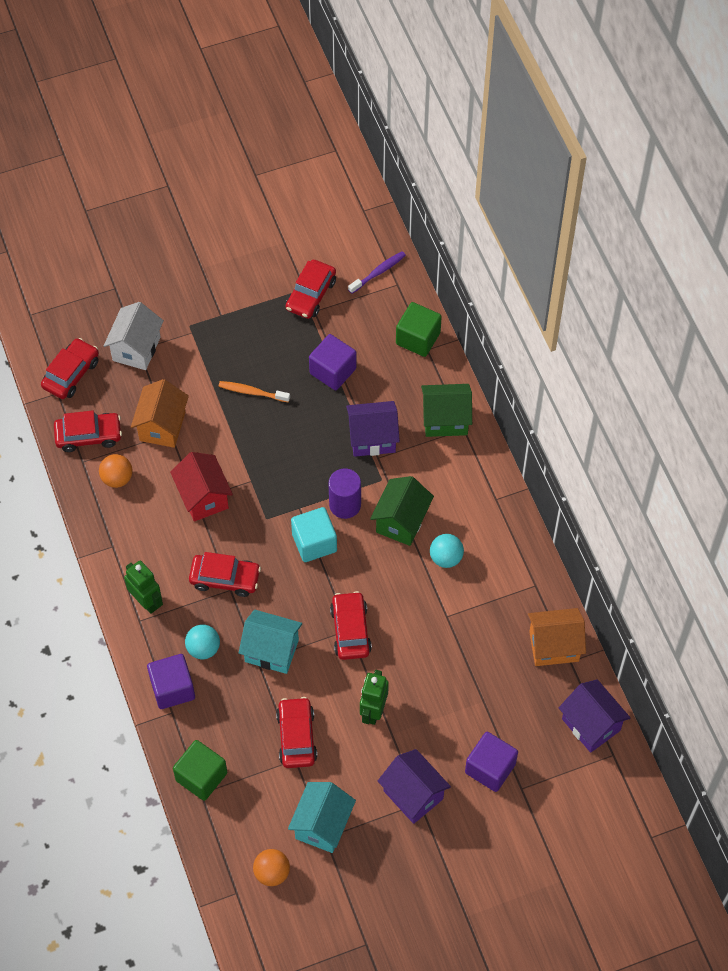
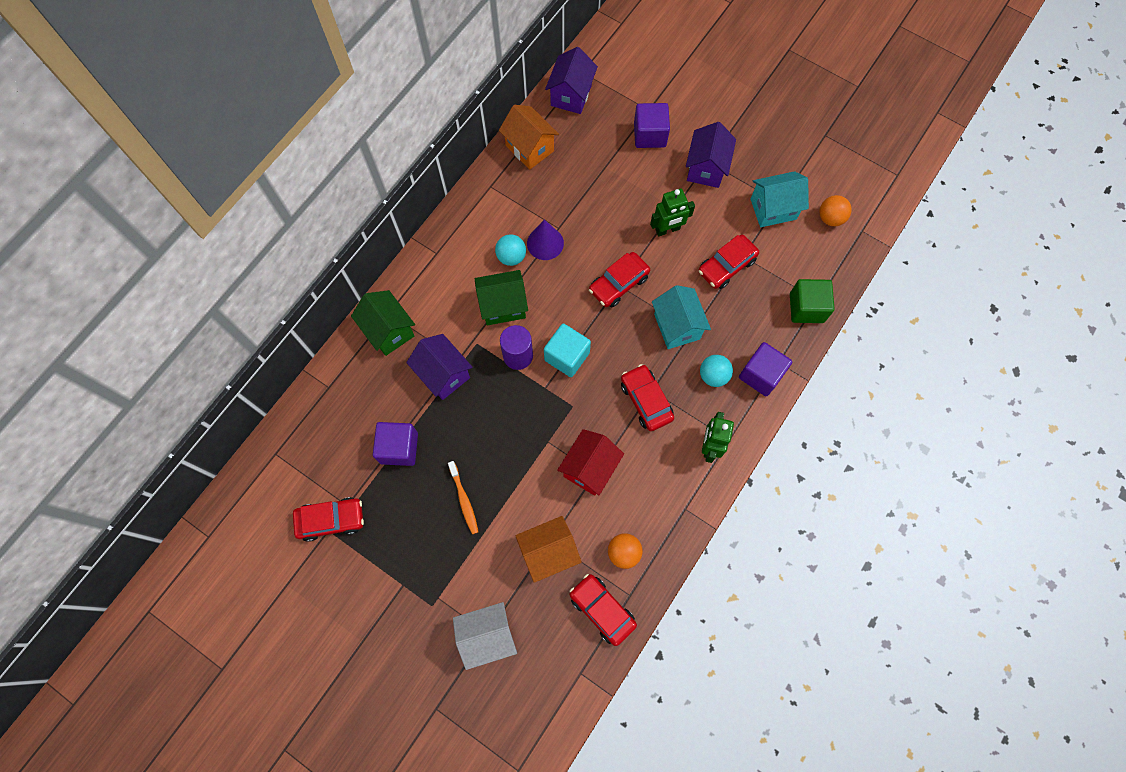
camera: 125 degrees left, 10 degrees up
(71, 374) = (553, 676): red car -> none
(378, 272) = (271, 478): purple toothbrush -> none
(418, 338) = (322, 401): green cube -> none
(439, 595) = (545, 243): none -> purple cone

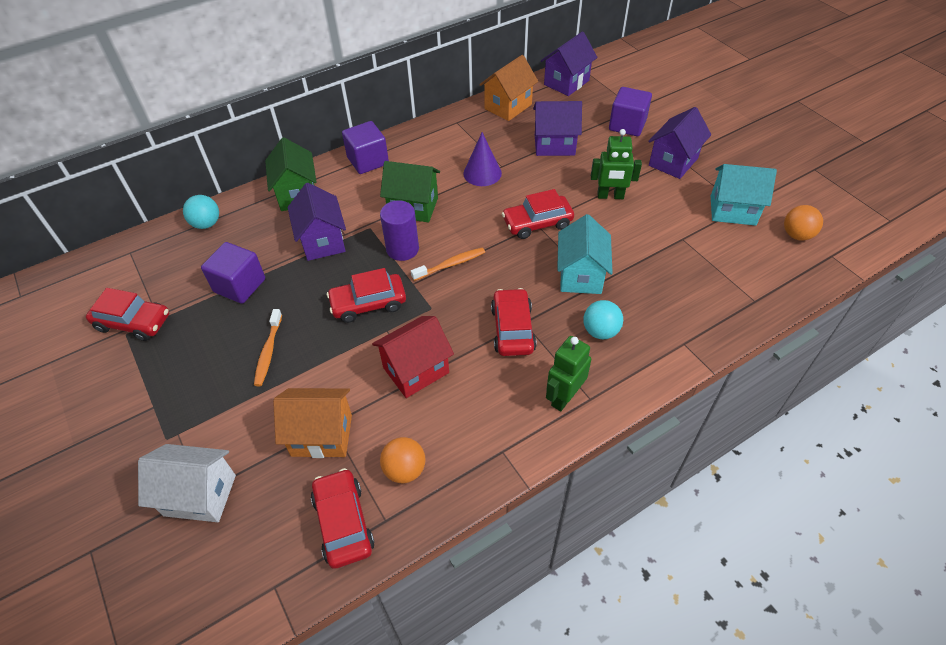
camera: 25 degrees right, 20 degrees down
(511, 257) = (444, 174): turquoise ball -> turquoise ball (206, 224)
(529, 148) = (508, 106): orange house -> orange house turned 60 degrees clockwise
(567, 356) = (451, 264): turquoise cube -> orange toothbrush
(594, 184) = (554, 145): none -> purple house
(726, 266) = (660, 241): red car -> red car (368, 303)
(761, 375) = (657, 348): purple cube -> purple cube (368, 161)
(806, 308) = (738, 304): green cube -> none

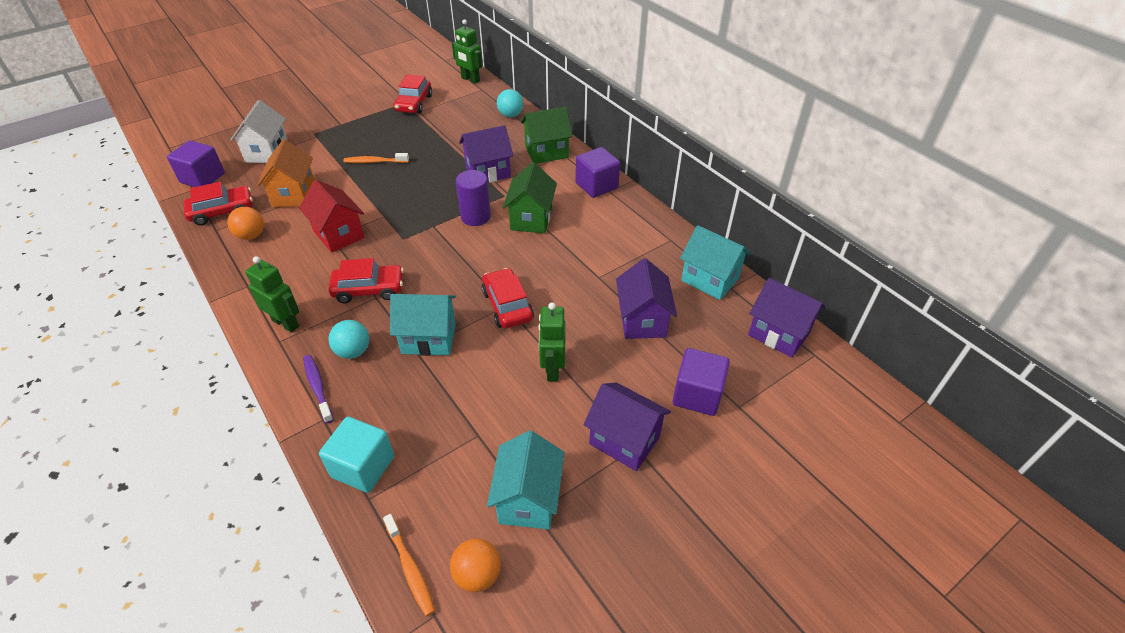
camera: 85 degrees right, 5 degrees down
(96, 264) = (470, 79): none -> green robot
(240, 285) = (442, 140): purple cube -> purple cube (203, 178)
(368, 303) = (413, 203): red car -> none
(451, 264) = (453, 247): orange toothbrush -> orange toothbrush (410, 569)
(482, 173) = (585, 262): purple cone -> none
(508, 106) = (710, 279): orange house -> turquoise house
(648, 353) = (318, 387): none -> purple toothbrush
(727, 308) = (363, 467): none -> turquoise cube

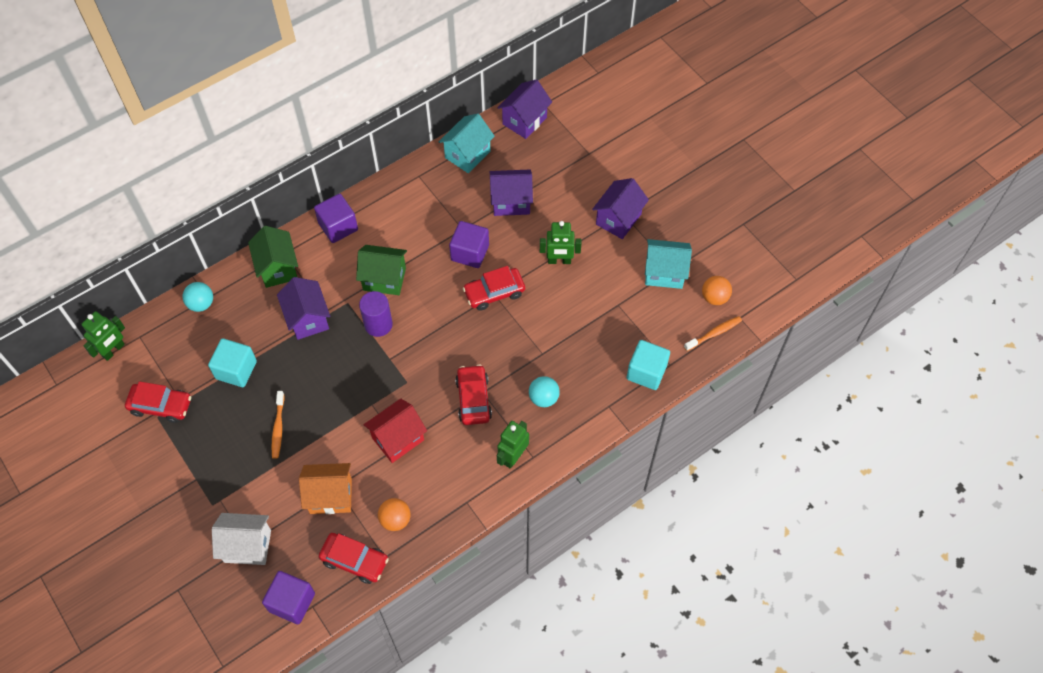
camera: 90 degrees left, 15 degrees up
(222, 211) = (355, 560): red car -> red car turned 135 degrees clockwise
(318, 387) = (580, 416): purple toothbrush -> none
(429, 338) = (530, 345): turquoise house -> none
(440, 136) = (236, 370): none -> turquoise cube
(697, 395) = (580, 175): purple cube -> purple cube (470, 253)

